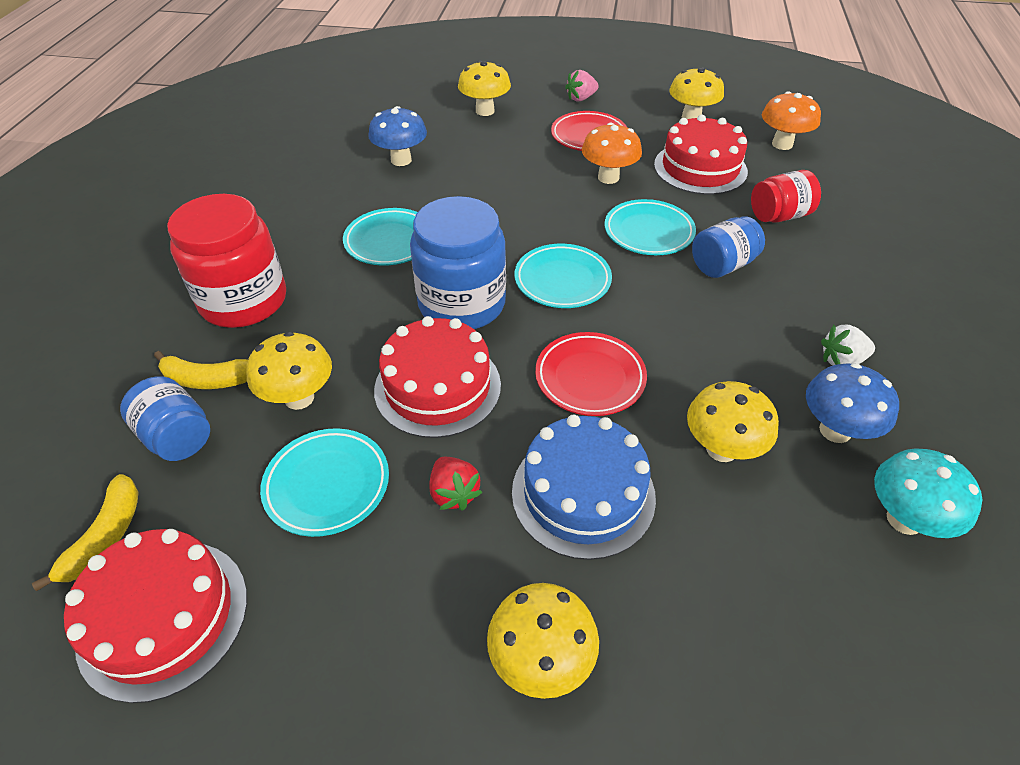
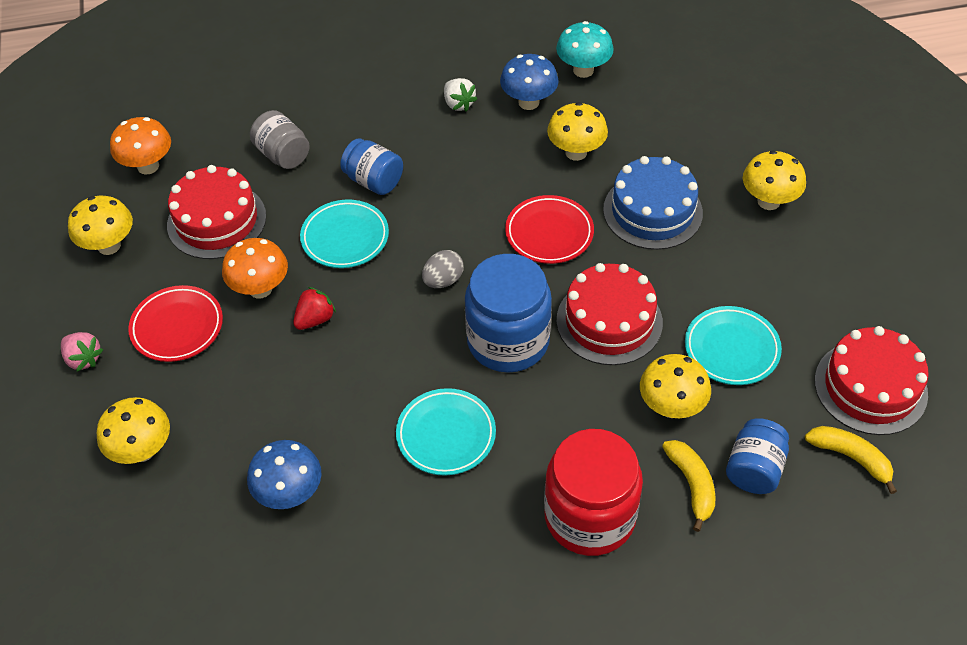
camera: 110 degrees left, 5 degrees up
(106, 537) = (851, 458): yellow banana -> yellow banana turned 45 degrees clockwise
(454, 493) = (693, 276): red strawberry -> red strawberry (315, 319)
(562, 280) = (443, 280): turquoise plate -> grey egg
(778, 216) = (283, 155): red jar -> grey jar

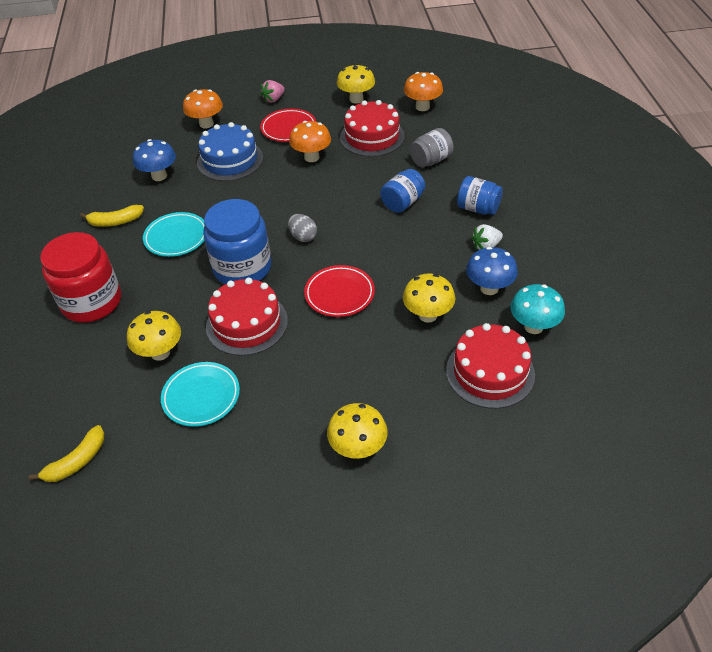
camera: 95 degrees right, 5 degrees down
(142, 450) = (206, 124): yellow mushroom -> orange mushroom
(315, 319) = (282, 180): red strawberry -> none
(345, 237) = (350, 191): turquoise plate -> none
(652, 211) = (355, 360): blue cake -> blue cake (230, 160)
(692, 485) = (93, 357): yellow banana -> yellow banana (115, 222)
(754, 469) = (91, 396): blue jar -> blue jar (478, 208)
(870, 387) = (136, 490): red cake -> red cake (490, 372)

